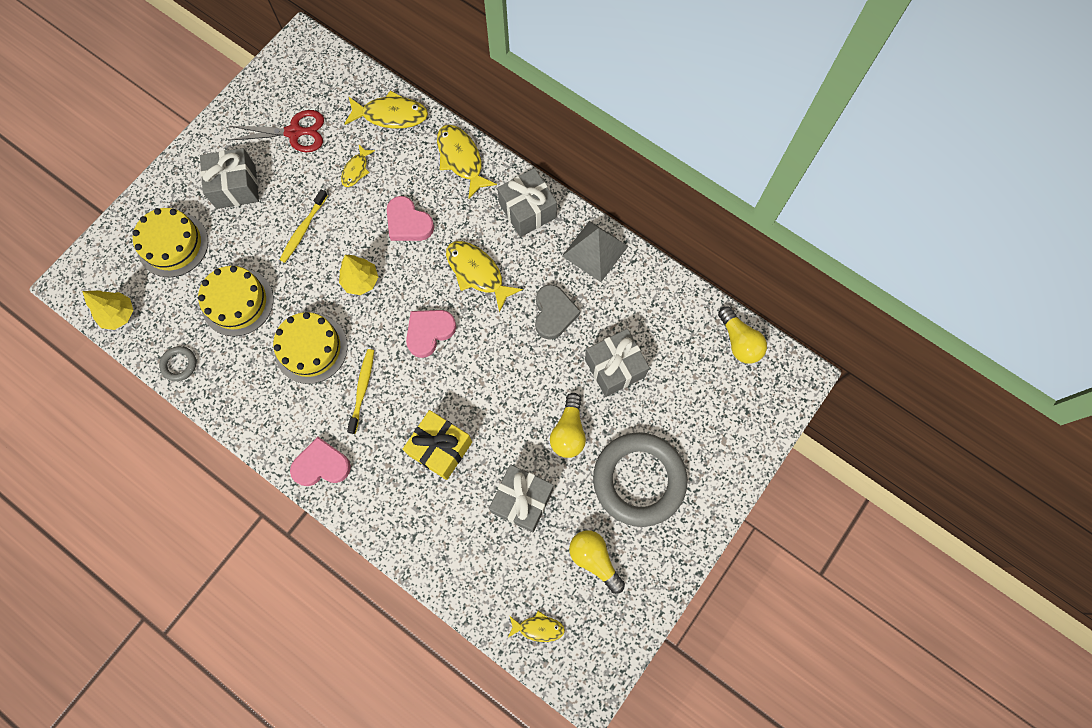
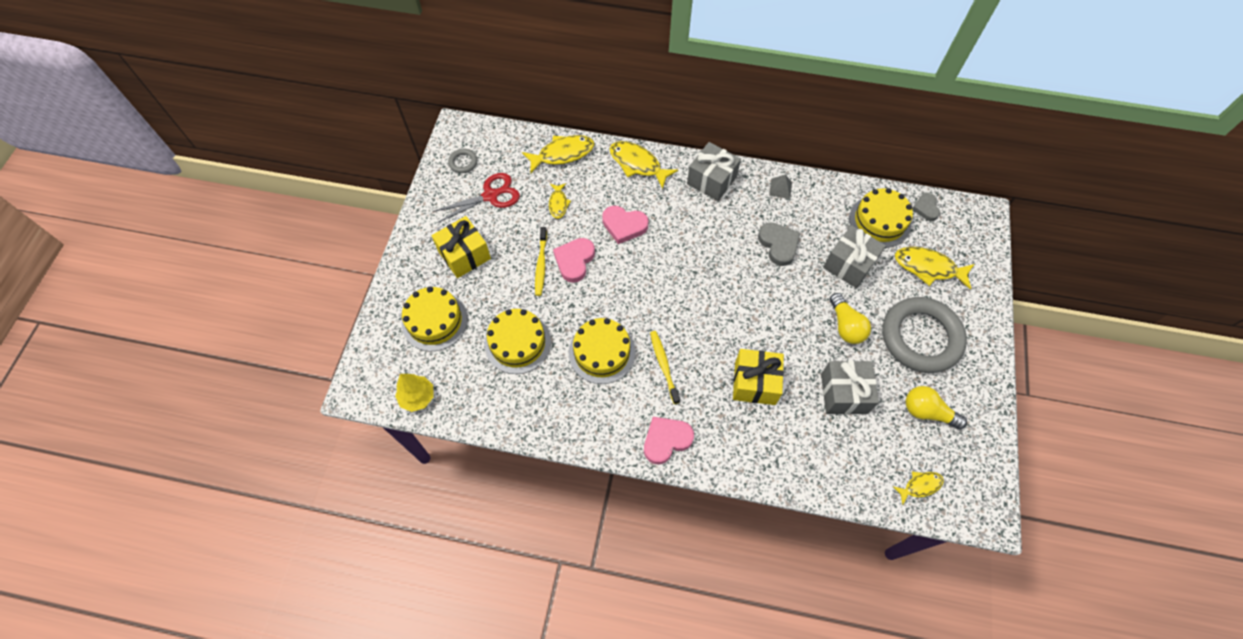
camera: 25 degrees left, 10 degrees down
(179, 364) = (495, 414): grey ring -> grey ring (463, 162)
(236, 187) = (464, 255): grey gift -> yellow gift
(361, 281) = (612, 284): yellow tree -> none
(429, 332) = (691, 299): pink heart -> pink heart (574, 261)
(477, 273) = (701, 240): yellow fish -> yellow fish (928, 268)
(595, 251) = (780, 188): grey pyramid -> grey pyramid, size x0.51
(678, 334) = (879, 221): none -> yellow cake
(739, 341) = (925, 208): yellow light bulb -> grey heart

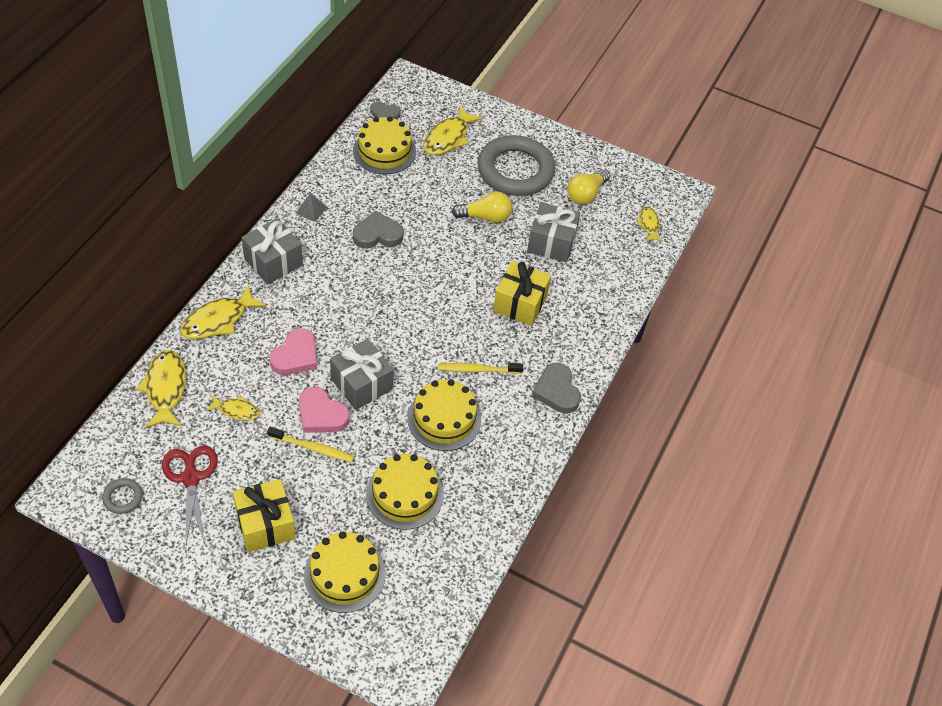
camera: 80 degrees left, 10 degrees down
(417, 397) = (437, 611): yellow tree -> none
(666, 440) = (556, 391): pink heart -> grey heart
(849, 264) = (422, 190): grey gift -> grey gift (361, 384)

